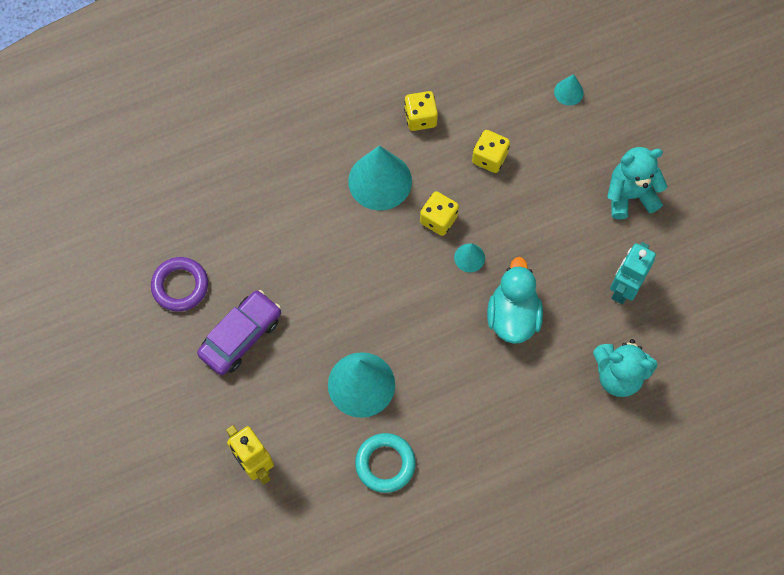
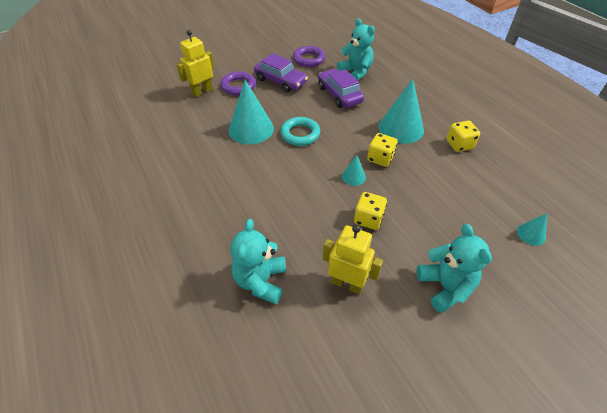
camera: 85 degrees right, 20 degrees down
(231, 217) = (356, 72): none -> turquoise teddy bear
(247, 404) = (238, 86): none -> purple ring
(290, 250) = (339, 94): none -> purple car
(385, 464) = (195, 143): turquoise ring -> turquoise ring (300, 134)
(489, 158) = (442, 184): yellow dice -> yellow dice (368, 219)
(513, 316) = (309, 204): turquoise duck -> none
(624, 288) = (347, 283): turquoise robot -> yellow robot

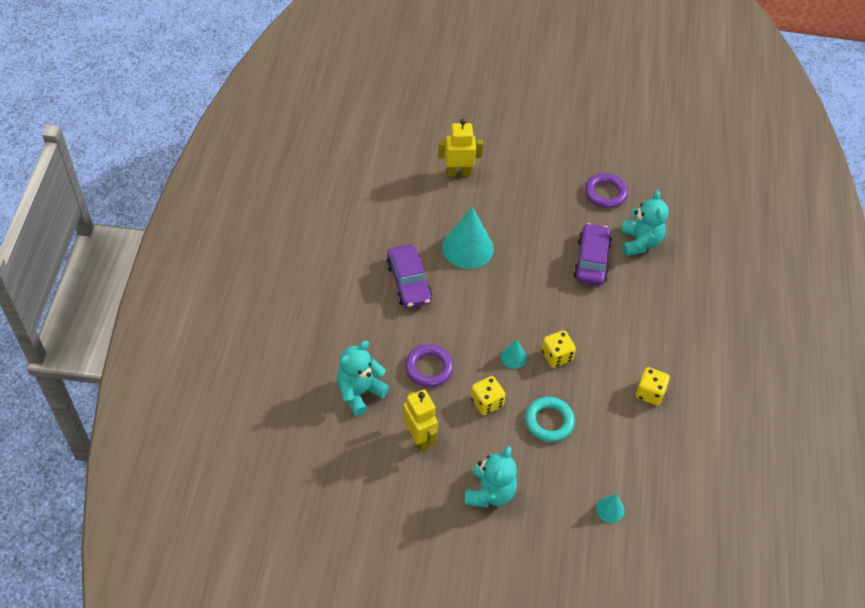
camera: 35 degrees right, 5 degrees up
(238, 86) = (499, 187): purple ring -> purple ring (429, 368)
(280, 81) = (547, 206): purple car -> purple car (408, 282)
(300, 134) = (507, 282): turquoise ring -> turquoise ring (549, 421)
(401, 128) = (612, 338): turquoise cone -> none

